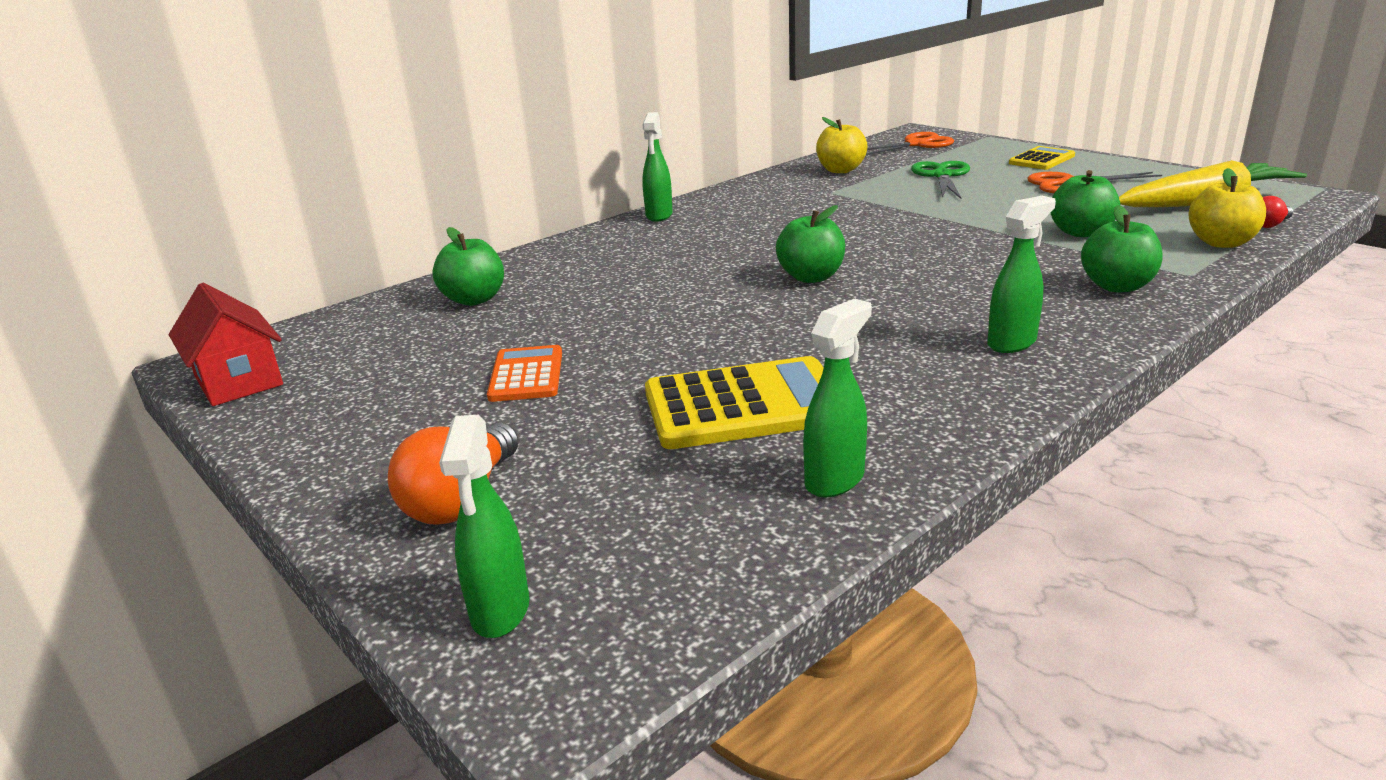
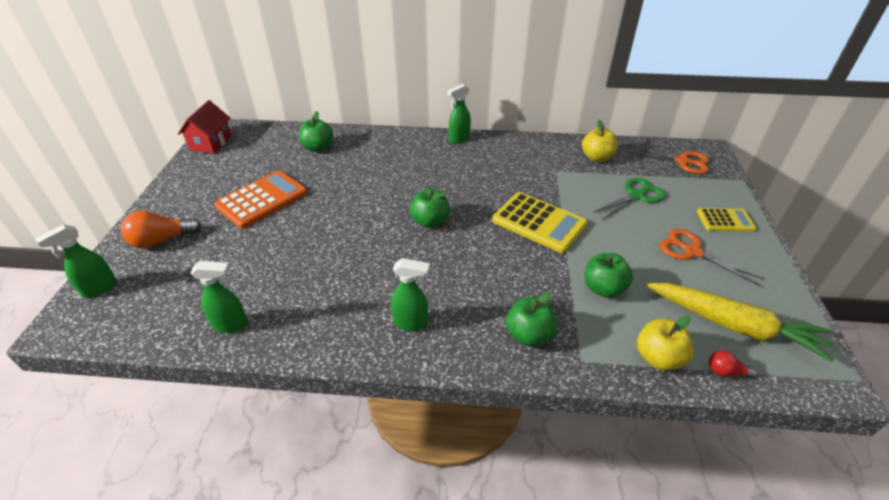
camera: 45 degrees right, 15 degrees up
(526, 375) = (262, 199): orange calculator -> orange calculator, size x1.69
(744, 405) = (277, 269): yellow calculator -> yellow calculator (539, 222)

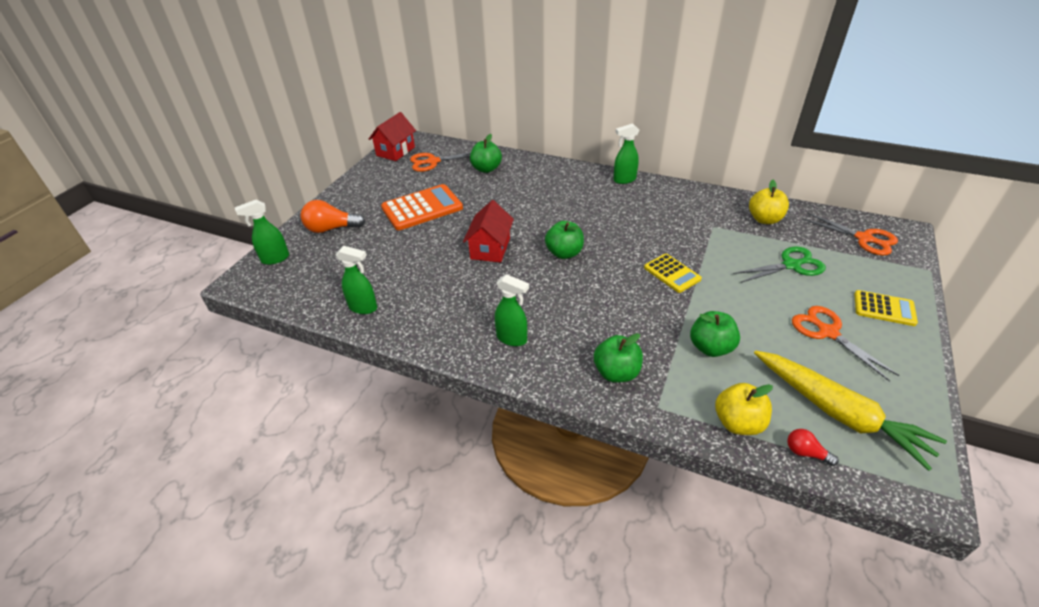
camera: 20 degrees right, 0 degrees up
(257, 148) = (433, 162): none -> orange scissors
(352, 230) = (490, 248): none -> red house
(539, 222) = (672, 273): yellow calculator -> yellow calculator, size x0.59

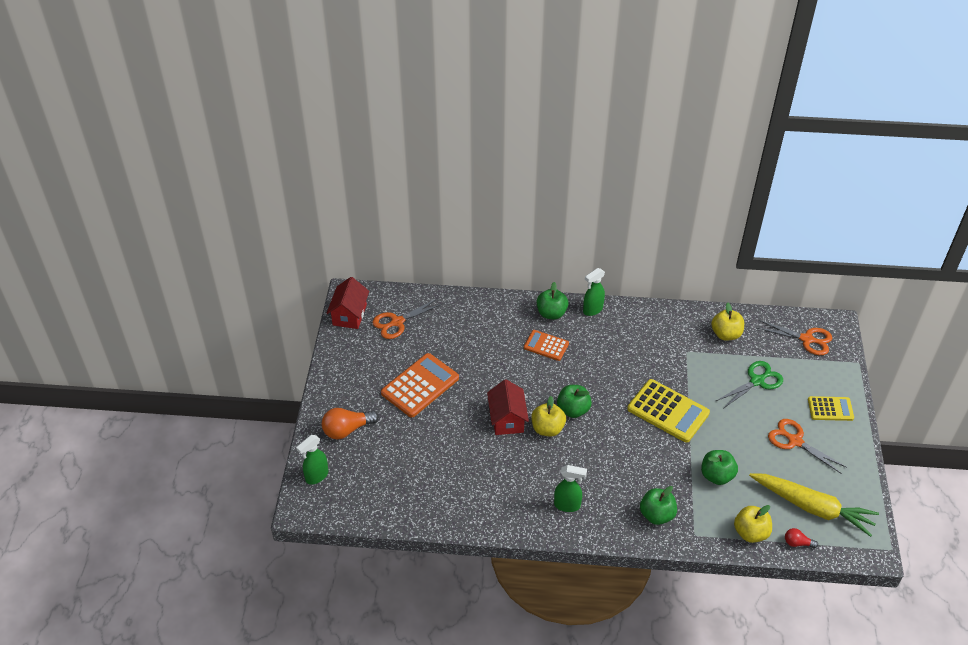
camera: 20 degrees left, 5 degrees up
(363, 308) = (431, 507): green spray bottle -> none
(486, 169) = (456, 321): green apple -> green apple (551, 313)
(528, 264) = (547, 428): none -> yellow apple
(563, 198) = (546, 345): none -> orange calculator
(672, 273) = (668, 411): yellow calculator -> yellow calculator, size x1.69

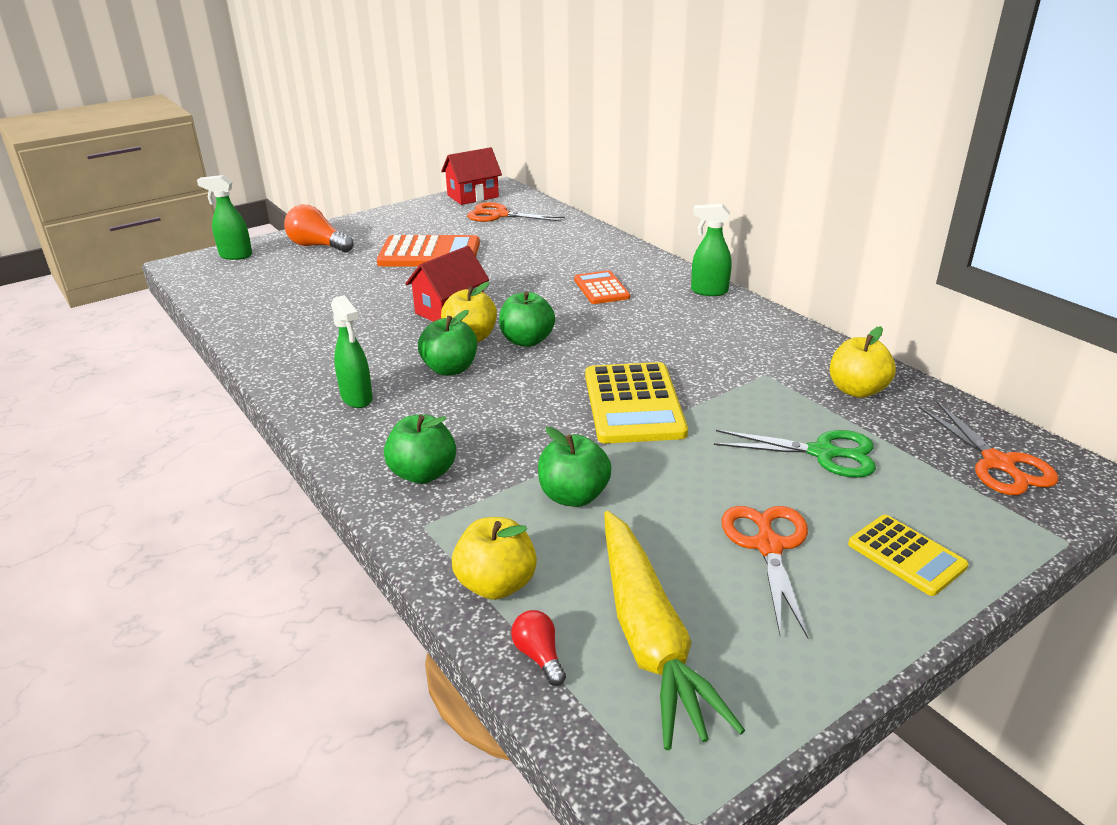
camera: 50 degrees right, 15 degrees down
(551, 313) = (656, 273): green apple -> green apple (450, 369)

